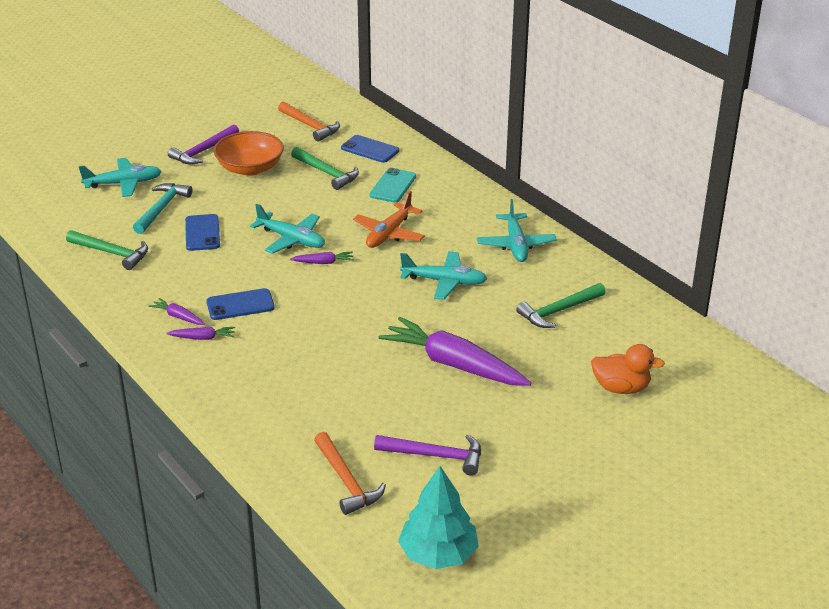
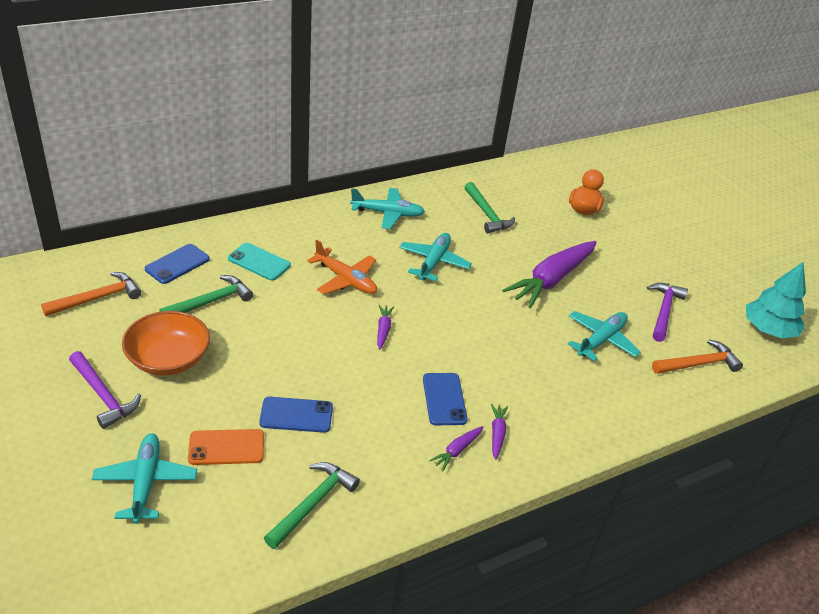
camera: 85 degrees left, 5 degrees up
(162, 208) = (226, 447): turquoise hammer -> orange phone
(291, 239) = (334, 346): turquoise plane -> turquoise plane (601, 340)

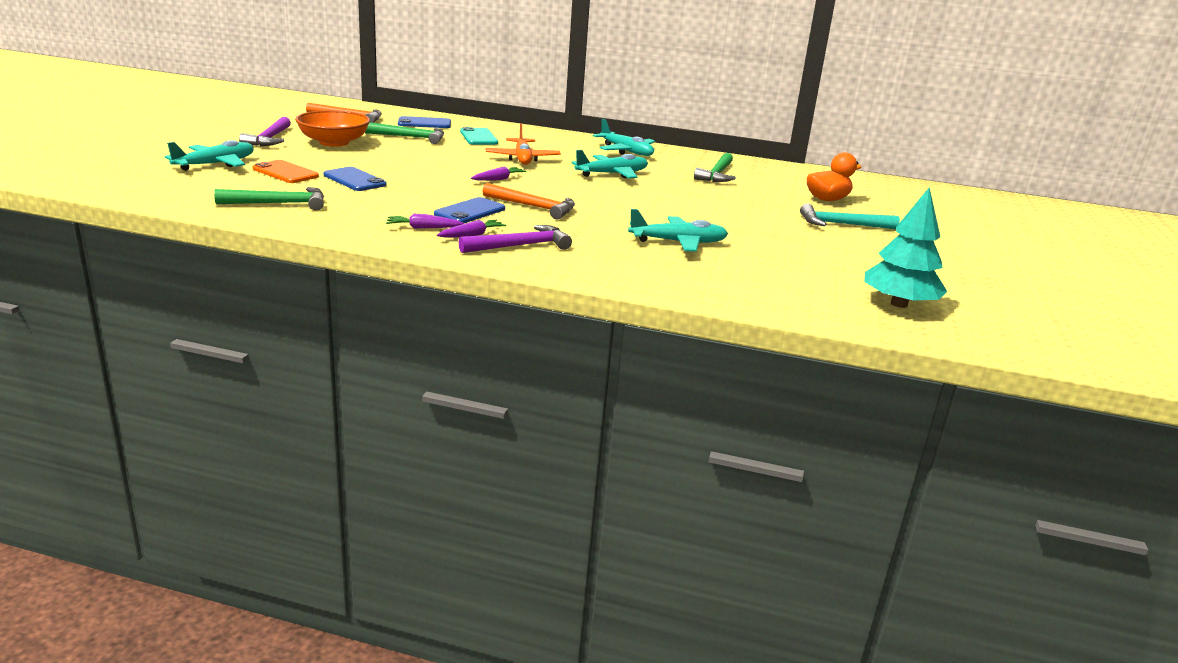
camera: 45 degrees right, 15 degrees down
(551, 280) = (702, 210): purple carrot -> none
(632, 243) = (842, 224): none -> turquoise hammer
(664, 311) = (787, 256): purple hammer -> purple hammer (520, 246)
(698, 364) = (756, 285): orange hammer -> orange hammer (533, 207)

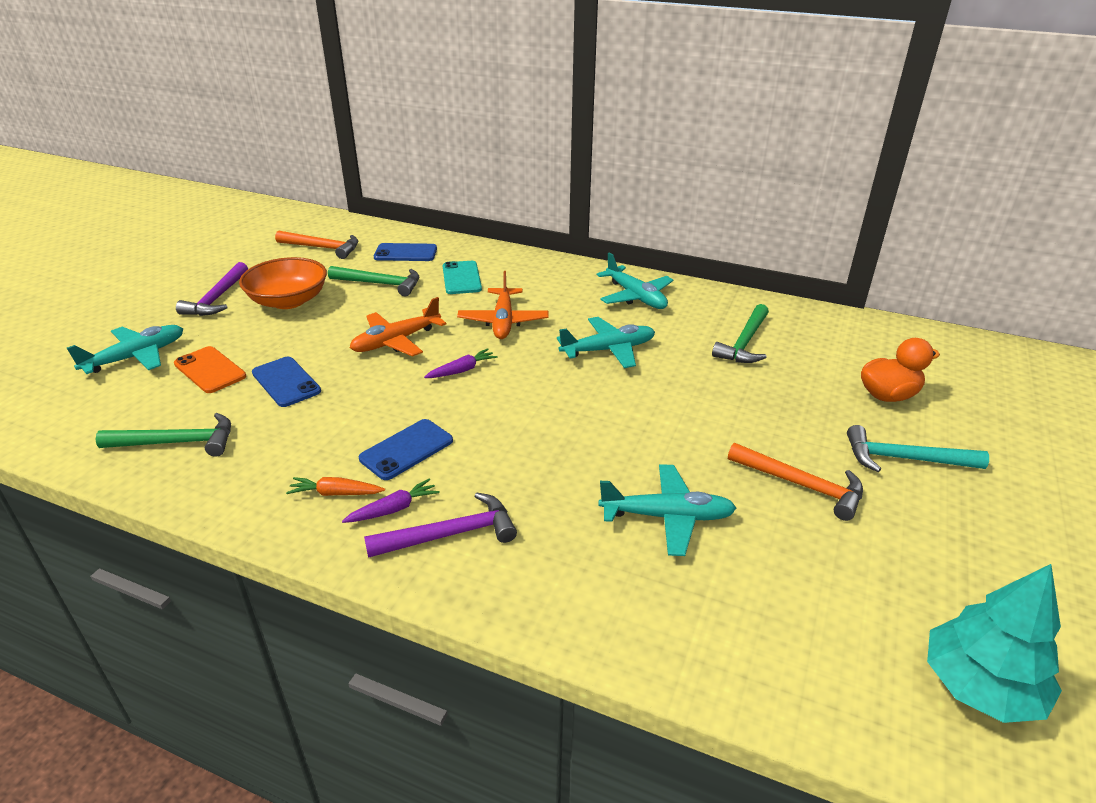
camera: 10 degrees right, 10 degrees up
(423, 228) = (336, 493): purple carrot -> orange carrot
(437, 164) = (396, 341): none -> orange plane
(533, 207) = (491, 434): orange hammer -> orange hammer (801, 485)

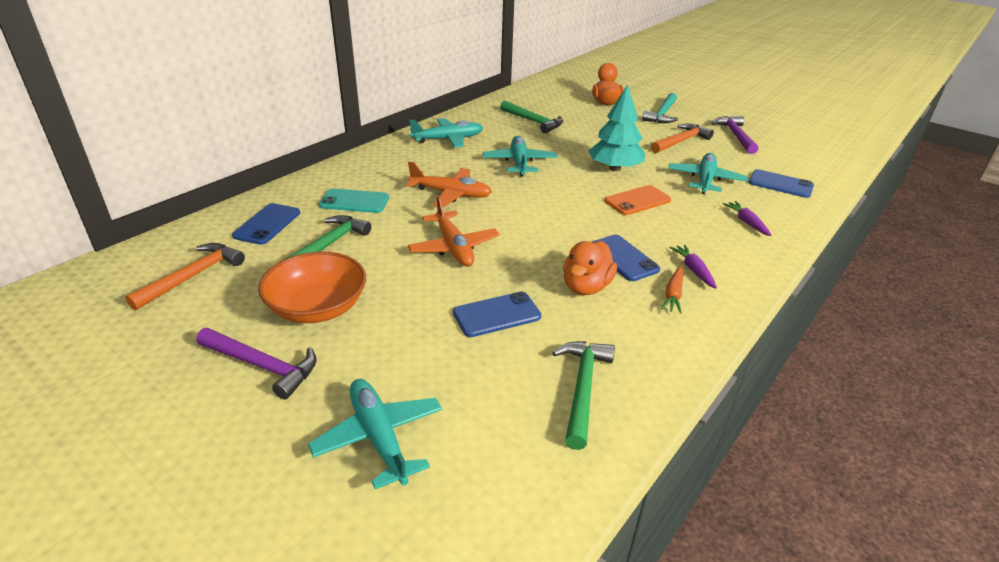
camera: 75 degrees left, 0 degrees up
(210, 370) = (447, 368): orange phone -> orange phone (637, 201)
(341, 428) = (586, 287): none -> orange duck
(450, 534) = (720, 250): purple hammer -> purple hammer (735, 136)
(462, 370) = (519, 221): purple carrot -> purple carrot (746, 222)
(714, 615) = (780, 184): none -> blue phone
(979, 686) = (811, 142): turquoise tree -> turquoise tree (615, 168)

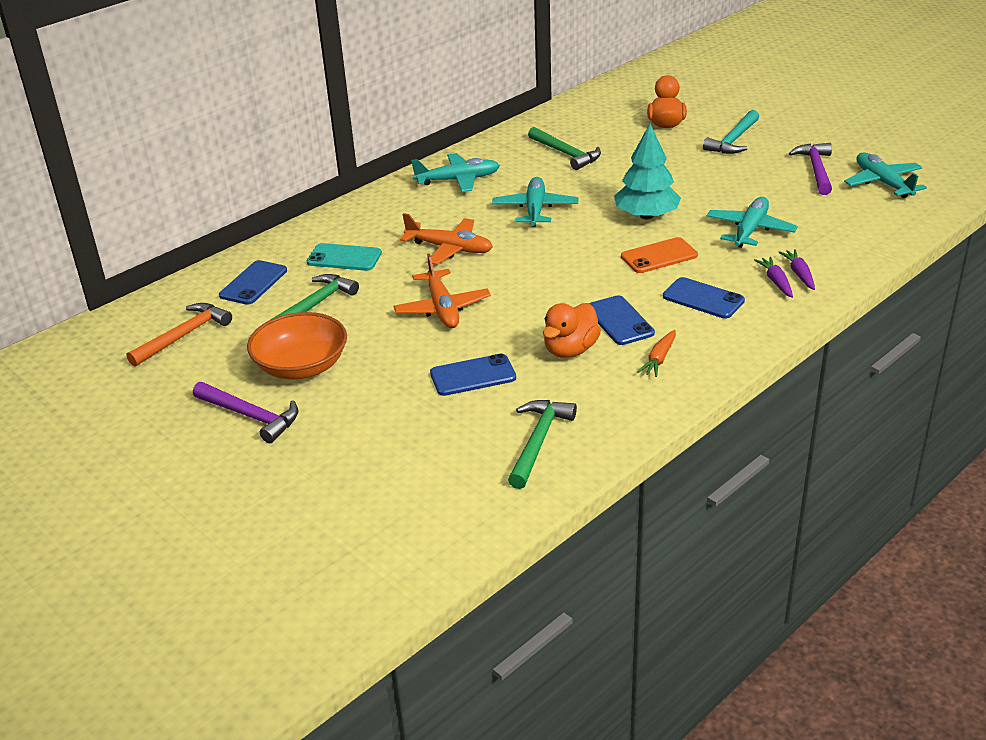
camera: 10 degrees right, 0 degrees up
(379, 437) = (349, 474): turquoise plane -> turquoise plane (883, 183)
(681, 141) = (742, 179): orange hammer -> none
(693, 270) = (691, 334): purple carrot -> purple carrot (799, 274)
(780, 184) = (841, 235): blue phone -> blue phone (703, 299)

